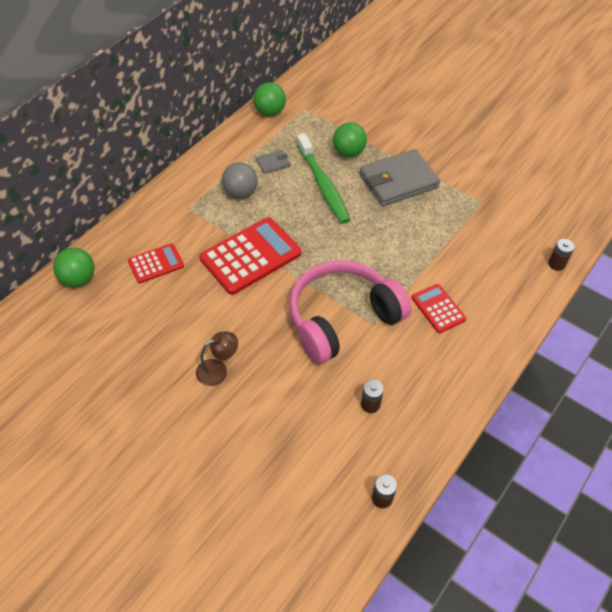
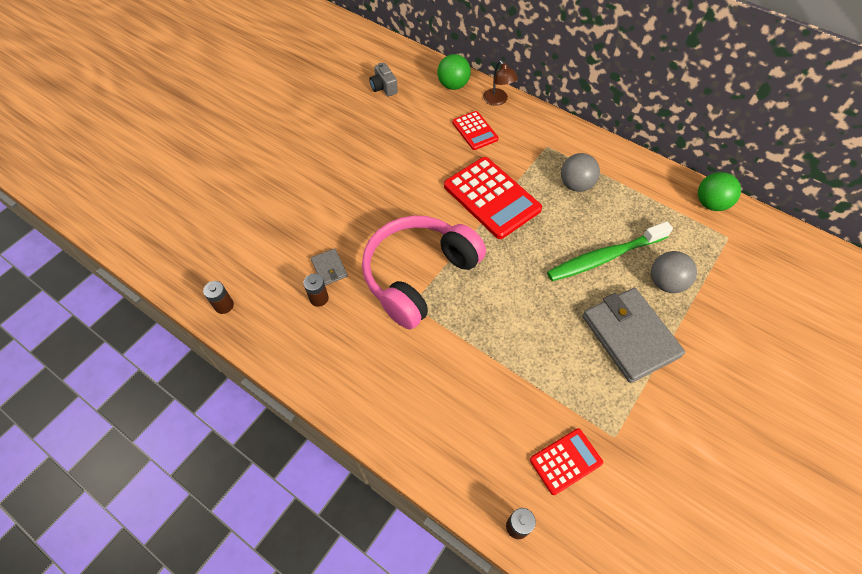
camera: 90 degrees right, 5 degrees up
(65, 349) = (383, 88): none -> grey camera
(218, 370) = (361, 182): brown lamp -> brown lamp (498, 100)
(273, 163) = (626, 210): grey wallet -> grey wallet (329, 268)
(342, 318) = (419, 275): pink headphones -> pink headphones turned 105 degrees counterclockwise
(348, 152) = (666, 282): green ball -> grey ball
(438, 308) = (435, 368): red calculator -> red calculator (566, 461)

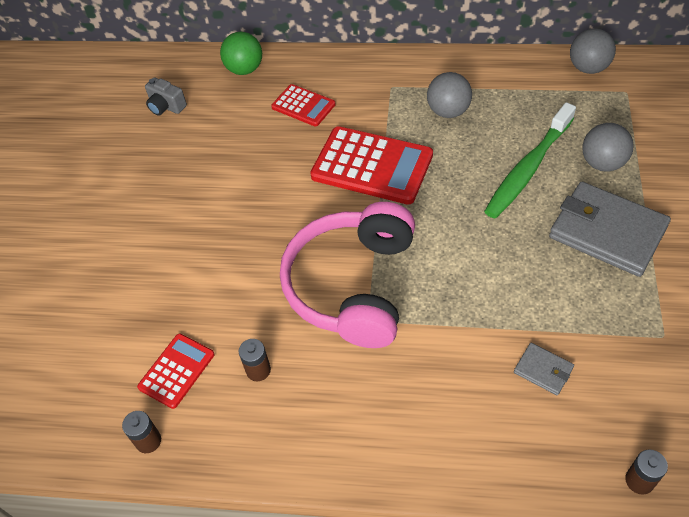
camera: 25 degrees left, 5 degrees down
(329, 268) = (246, 331): grey wallet -> grey wallet (543, 370)
(498, 100) = (305, 63): brown lamp -> none
(566, 461) = (637, 388): red calculator -> red calculator (177, 371)
(710, 203) = (588, 68): green ball -> grey ball

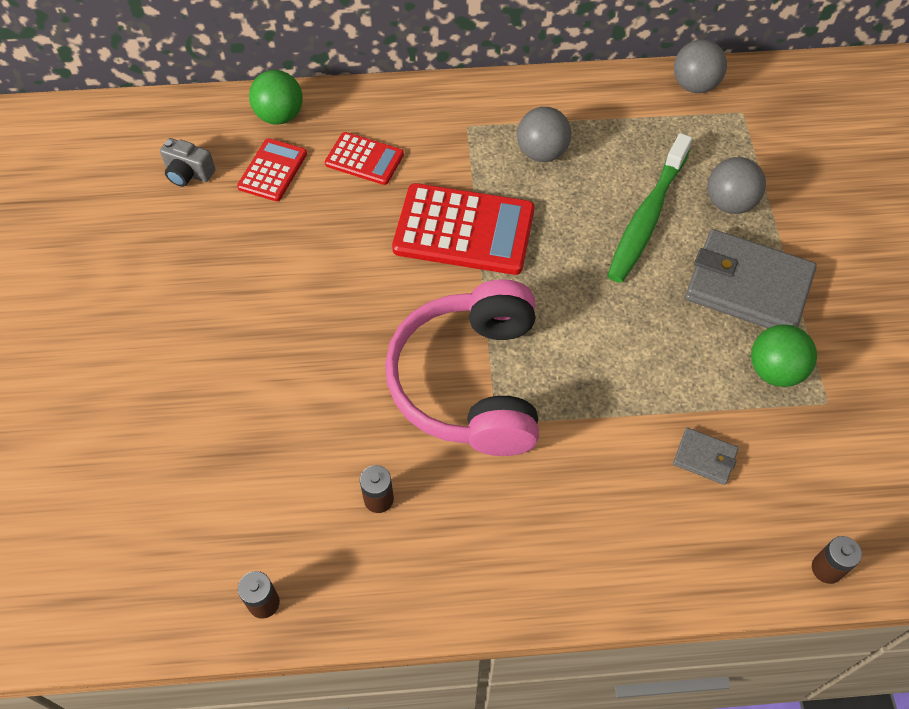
camera: 15 degrees left, 5 degrees up
(177, 371) = (279, 512): red calculator -> red calculator (273, 170)
(619, 304) = (774, 371): none -> green ball

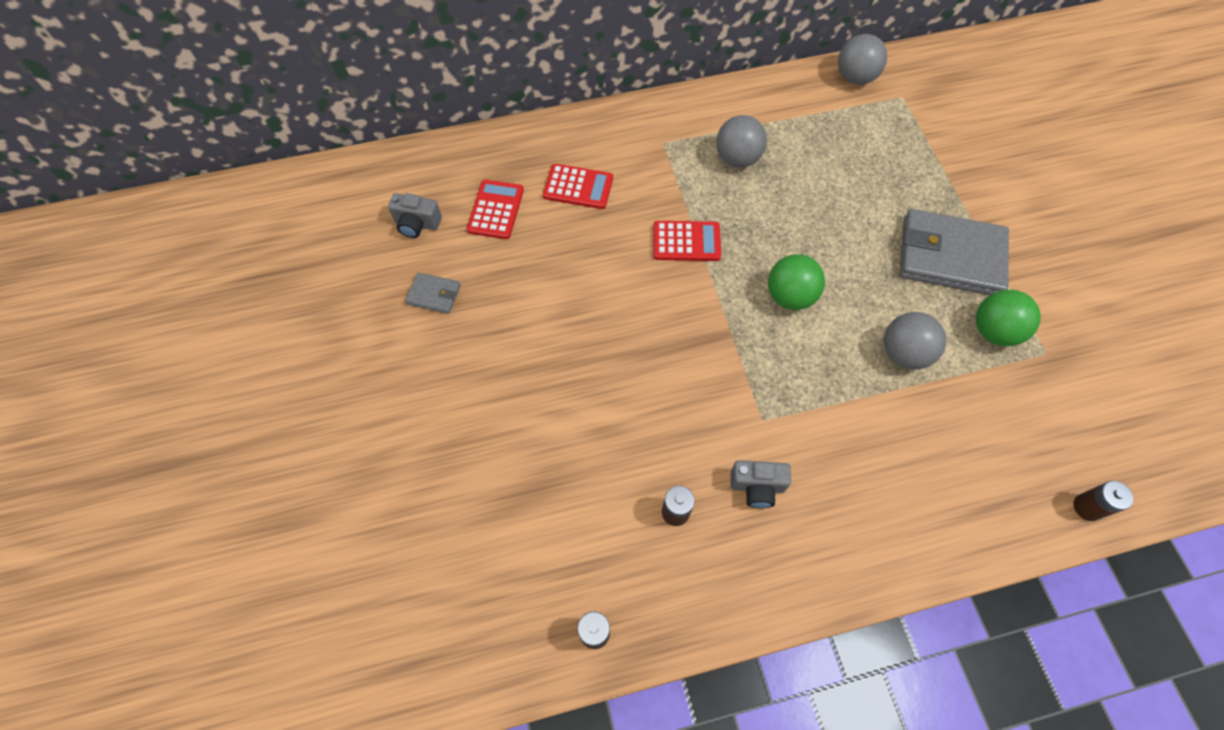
camera: 10 degrees left, 5 degrees up
(280, 116) = (489, 156): green ball -> green ball (790, 296)
(464, 230) = (686, 241): red calculator -> red calculator, size x0.55
(470, 382) = (730, 385): pink headphones -> none
(471, 488) = (757, 487): none -> grey camera
(647, 217) = (846, 205): green toothbrush -> none
(704, 457) = (955, 422): grey wallet -> grey wallet (434, 295)
(729, 203) = (914, 182): grey ball -> grey ball (903, 353)

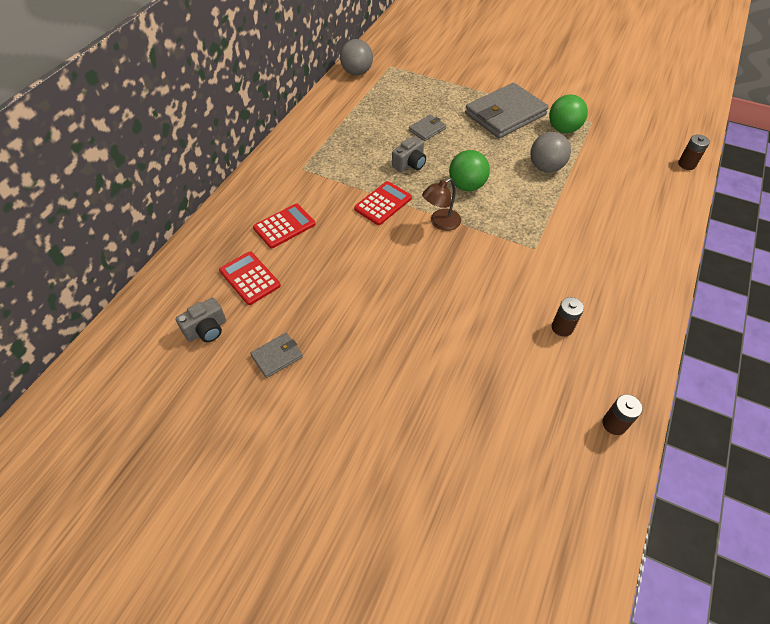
camera: 50 degrees left, 10 degrees down
(711, 309) = (440, 223): none -> brown lamp
(737, 158) = (352, 147): grey ball -> none
(757, 487) = (576, 279): grey camera -> grey camera (410, 164)
(837, 202) = (427, 129): none -> grey wallet

